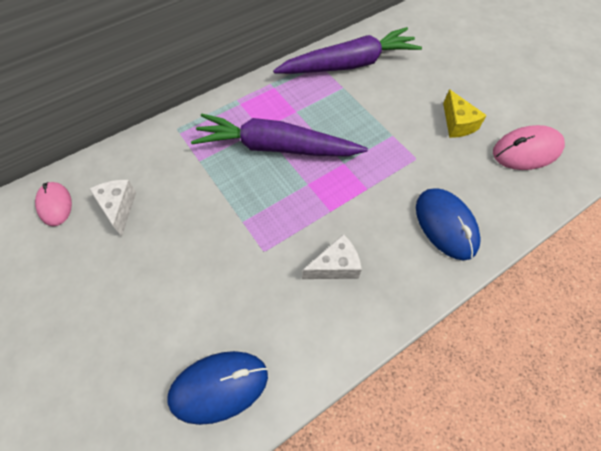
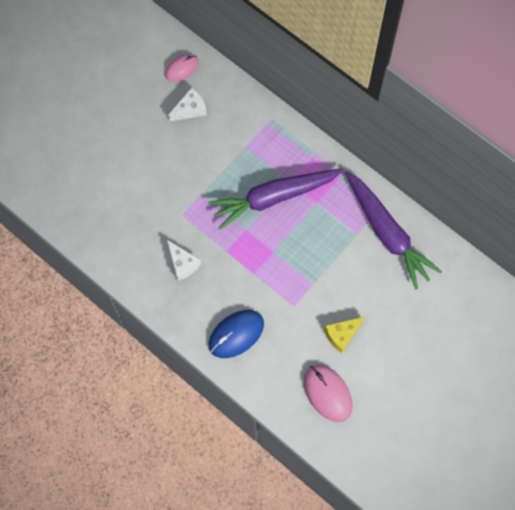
camera: 75 degrees right, 10 degrees up
(219, 387) = (89, 216): blue mouse -> none
(276, 147) = (274, 198): purple carrot -> purple carrot turned 105 degrees counterclockwise

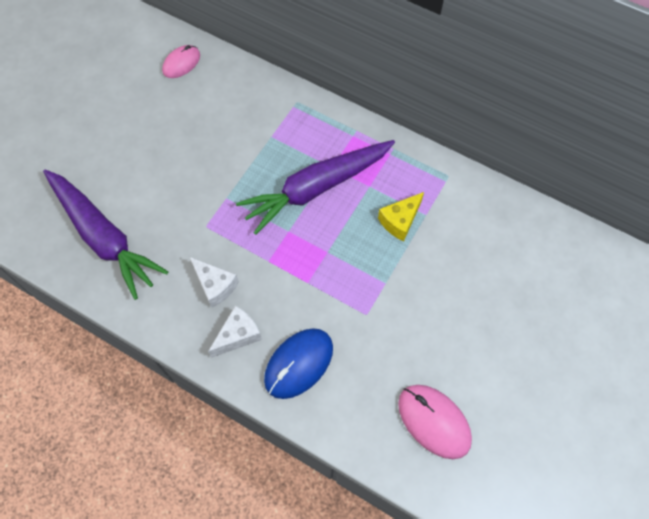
camera: 10 degrees left, 5 degrees down
(190, 109) = (198, 105): white cheese -> white cheese (238, 335)
(342, 335) = (435, 341): yellow cheese -> yellow cheese (400, 221)
(387, 233) = (462, 208): purple carrot -> purple carrot (103, 237)

